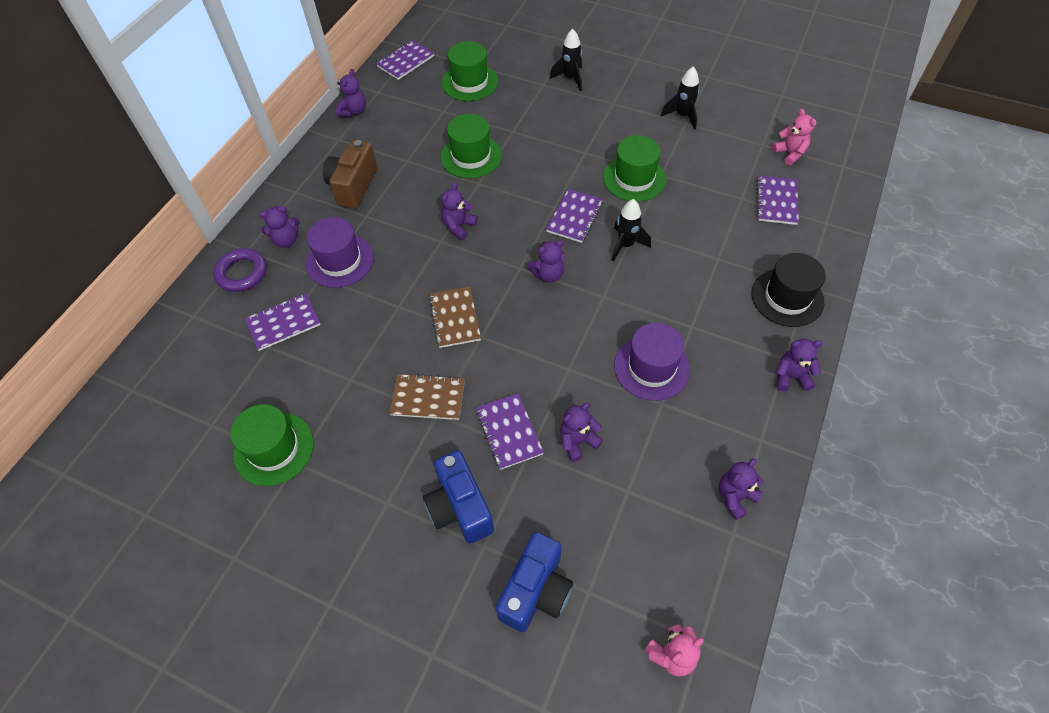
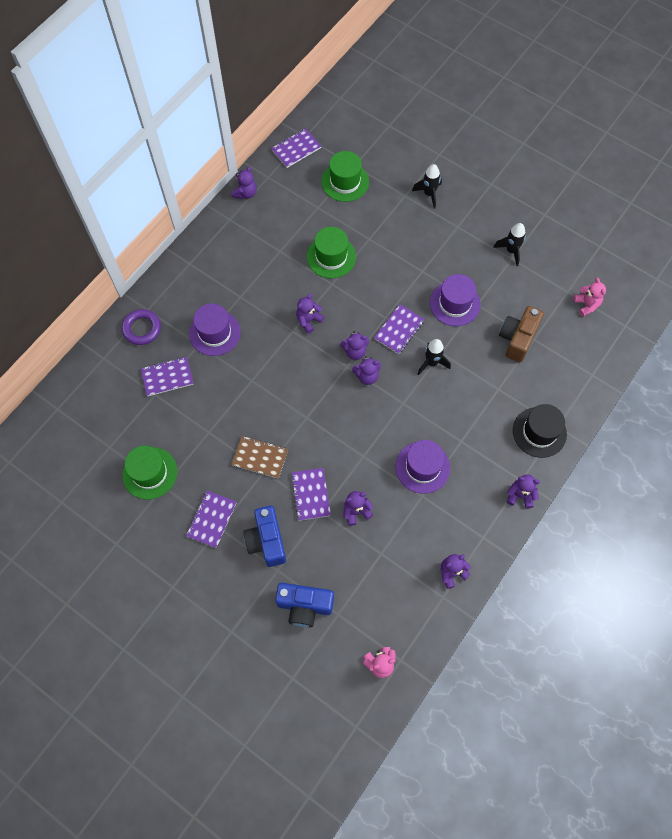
camera: 10 degrees right, 10 degrees up
(286, 240) = (177, 307): purple teddy bear -> purple teddy bear (355, 351)
(353, 186) = (234, 267): brown camera -> brown camera (517, 339)
(455, 318) = (290, 398): brown notebook -> none
(536, 591) = (304, 606): blue camera -> blue camera turned 60 degrees clockwise
(634, 178) = (455, 304): green hat -> purple hat
(776, 201) = (560, 347): purple notebook -> purple notebook (211, 519)

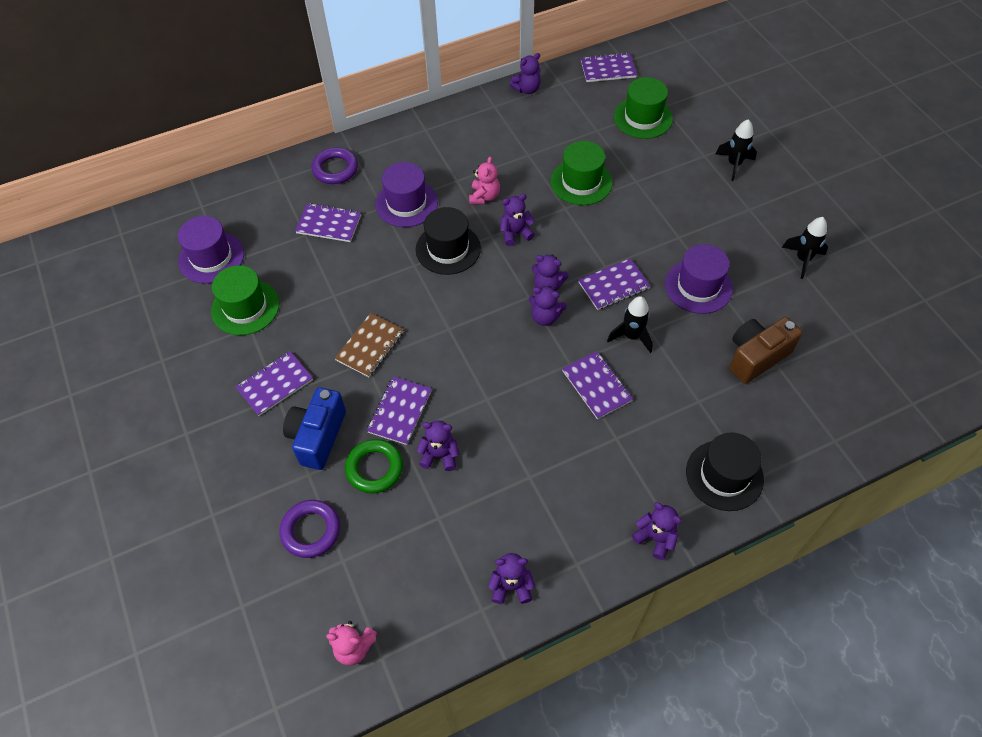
camera: 30 degrees right, 10 degrees down
(260, 457) = (370, 346): brown notebook -> brown notebook turned 75 degrees clockwise
(268, 356) = (448, 249): none -> black hat
(304, 606) = (311, 530): blue camera -> purple ring
(319, 542) = (374, 468): none -> green ring
(422, 467) = (550, 445): purple hat -> purple hat (211, 257)
(429, 410) = (596, 386): none -> purple notebook
(586, 305) = (871, 357): pink teddy bear -> pink teddy bear (484, 197)

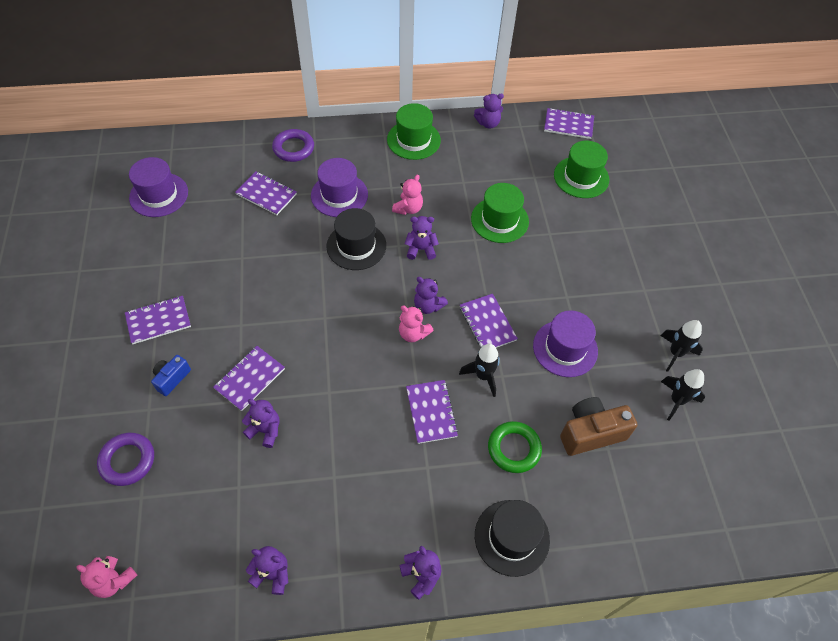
camera: 15 degrees right, 0 degrees up
(245, 307) = (166, 246): green hat -> green hat (413, 140)
(318, 436) = (172, 378): blue camera -> blue camera, size x0.58
(370, 346) = (251, 312): brown notebook -> none
(374, 468) = (205, 423): green ring -> green ring (514, 449)
(545, 317) = (413, 333): purple teddy bear -> pink teddy bear
(613, 285) = (487, 323): purple notebook -> purple notebook turned 75 degrees clockwise
(734, 164) = (647, 244): black rocket -> black rocket (677, 400)

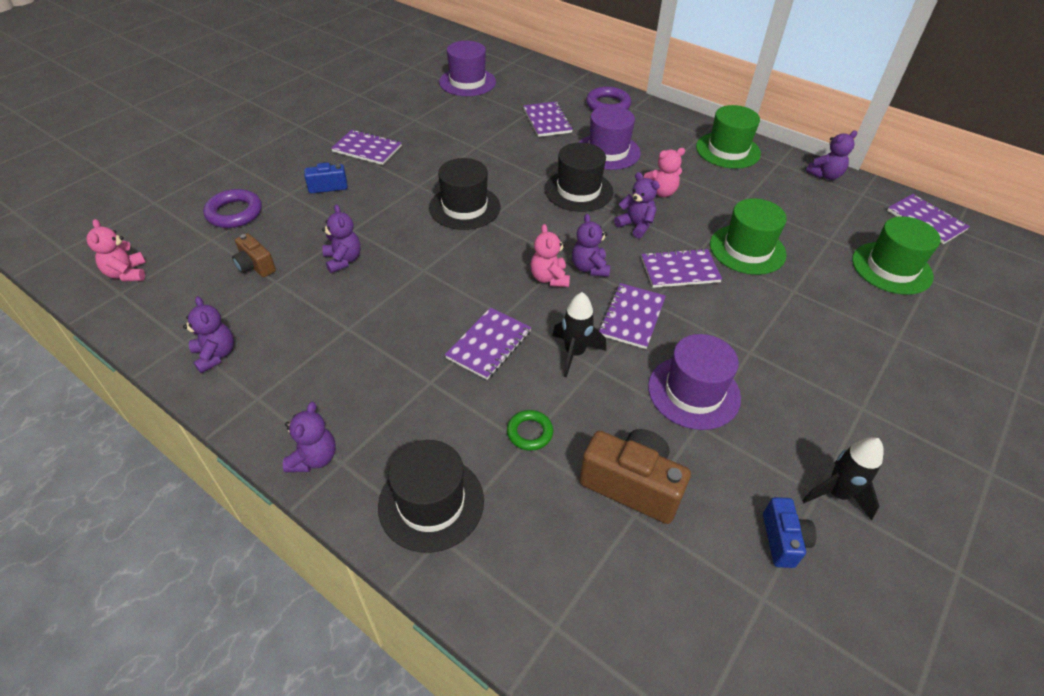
camera: 45 degrees right, 10 degrees down
(207, 488) = (255, 266): none -> brown camera
(249, 379) = (378, 221): purple notebook -> purple notebook (680, 270)
(296, 319) = (464, 207): none -> black hat
(488, 123) = (825, 175): purple teddy bear -> purple teddy bear turned 60 degrees counterclockwise
(514, 449) = (529, 432): green ring -> green ring, size x0.63
(677, 400) = (783, 540): black rocket -> blue camera

